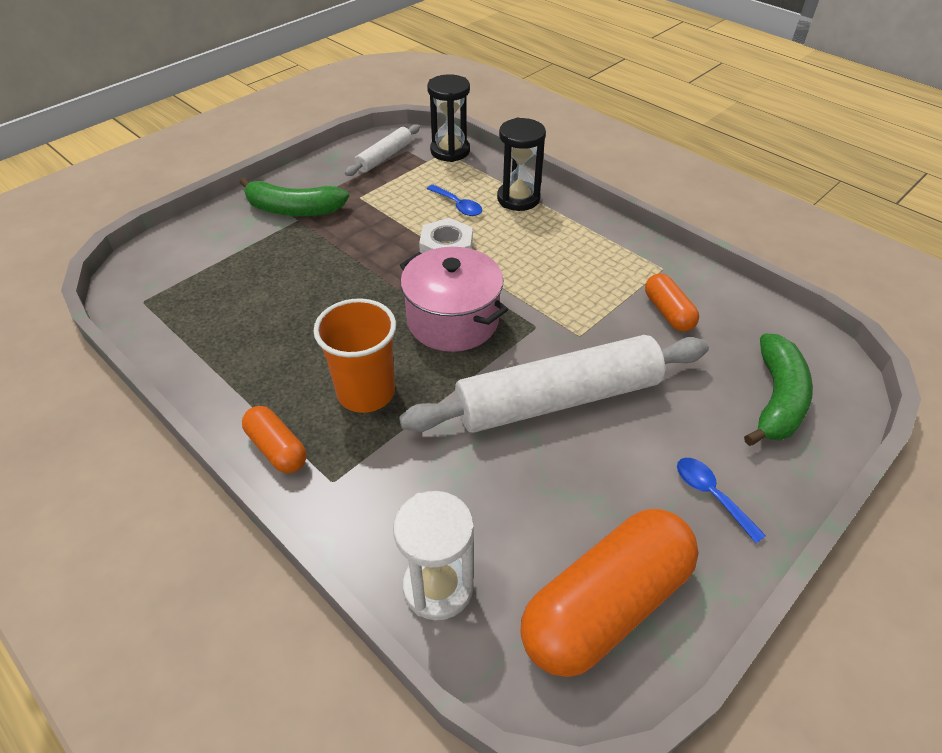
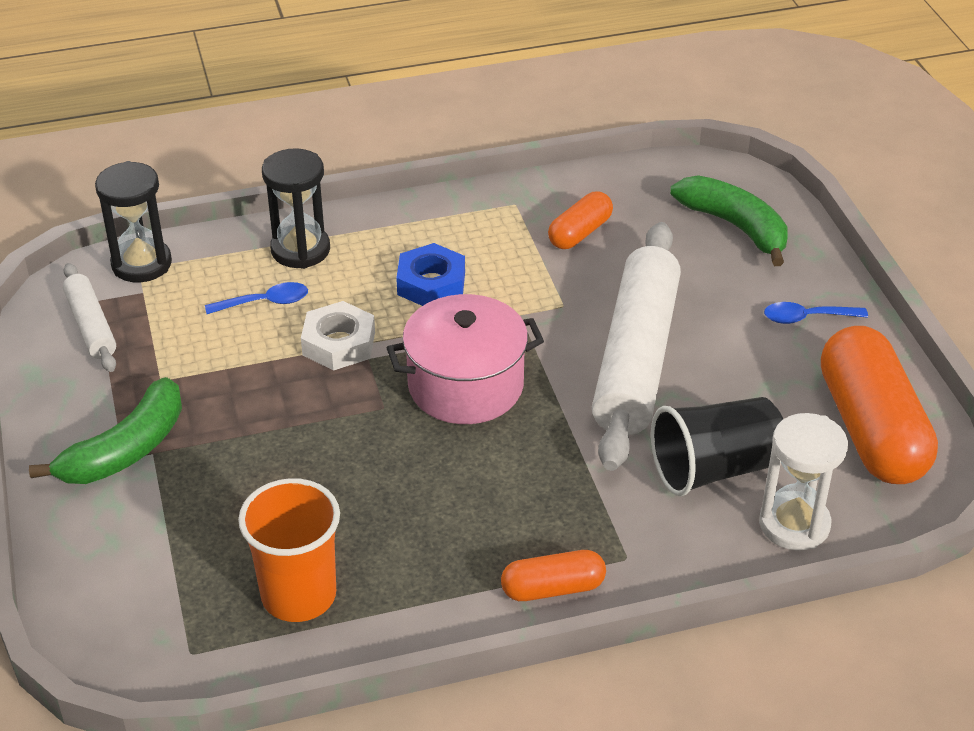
camera: 60 degrees left, 5 degrees down
(366, 392) = (522, 492): orange cup -> orange cup (299, 595)
(468, 500) = (714, 469): none -> black cup
(540, 263) = (431, 283): none -> blue nut
(668, 312) = (580, 233): orange capsule -> orange capsule turned 60 degrees counterclockwise

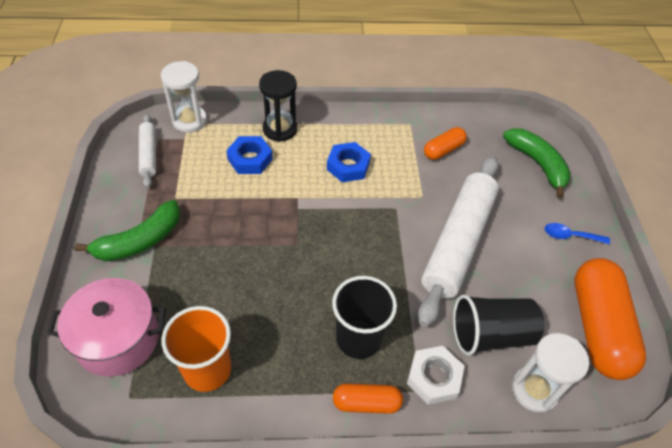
camera: 10 degrees right, 10 degrees up
(141, 264) = (189, 121): black hourglass -> white hourglass
(265, 302) = (250, 159): blue spoon -> blue nut
(339, 343) = (283, 195): white nut -> white nut (434, 377)
(465, 386) = (350, 240): pink pot -> pink pot (118, 339)
(517, 512) = (358, 338): none -> black cup

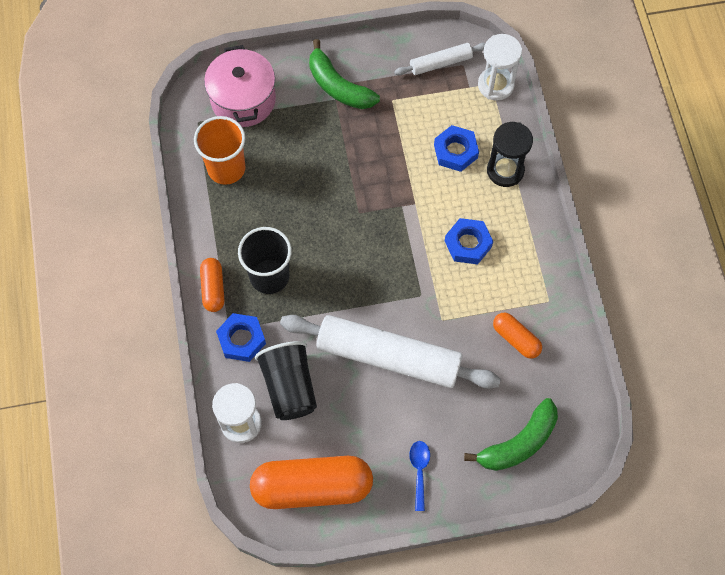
camera: 85 degrees right, 15 degrees up
(434, 377) = (241, 339): white nut -> blue nut

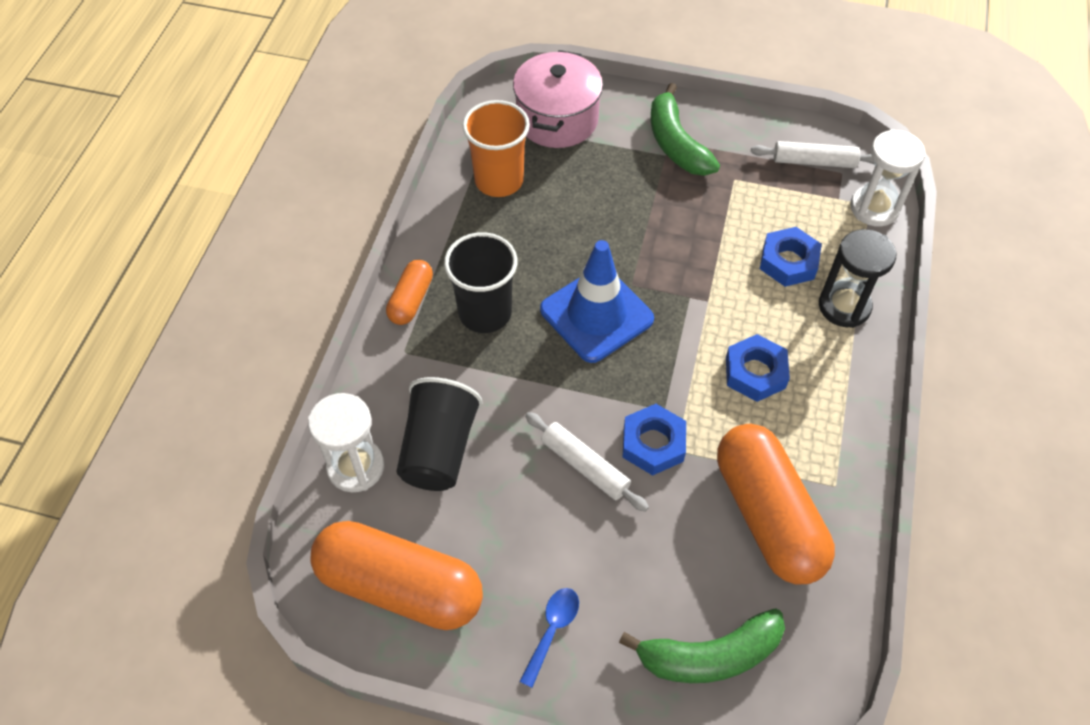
camera: 25 degrees right, 10 degrees down
(241, 339) = (412, 370): blue nut -> blue nut (653, 444)
(345, 245) = (596, 314): none -> blue traffic cone
(389, 356) = (585, 466): white rolling pin -> white rolling pin, size x0.49
(516, 339) = (768, 515): orange capsule -> orange capsule, size x2.00

